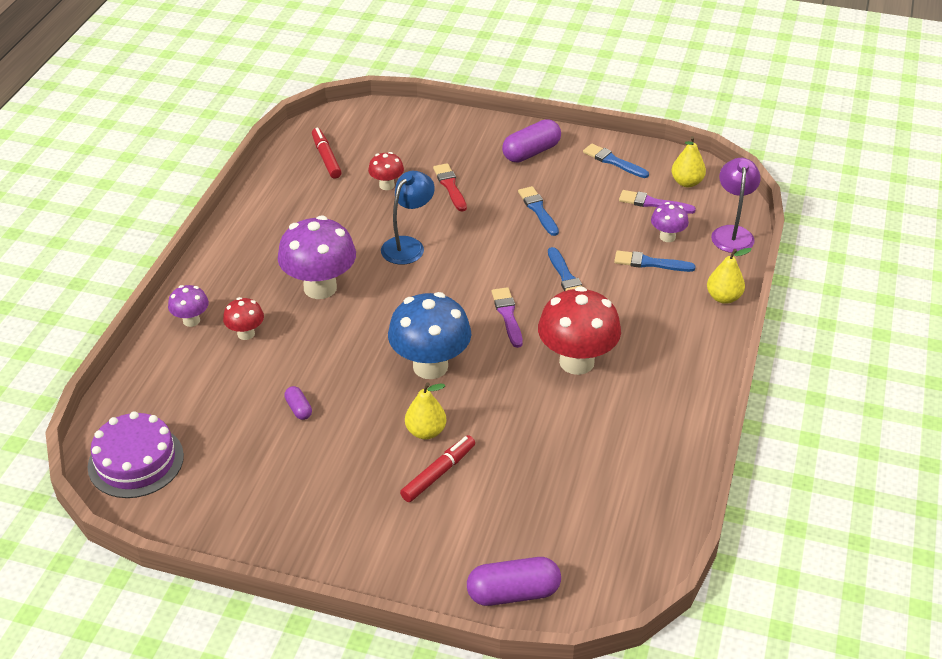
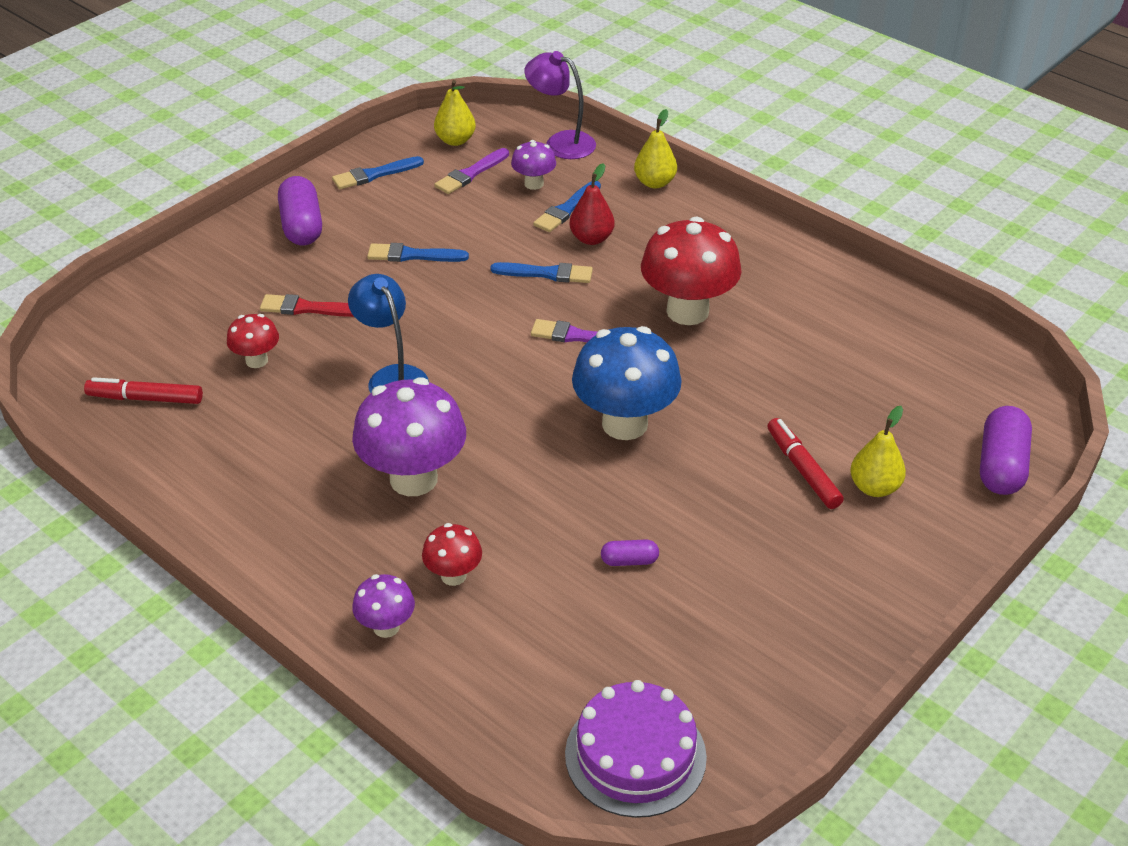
camera: 65 degrees left, 0 degrees up
(426, 431) = (731, 460): yellow pear -> yellow pear (874, 487)
(625, 286) = (591, 238): none -> red pear

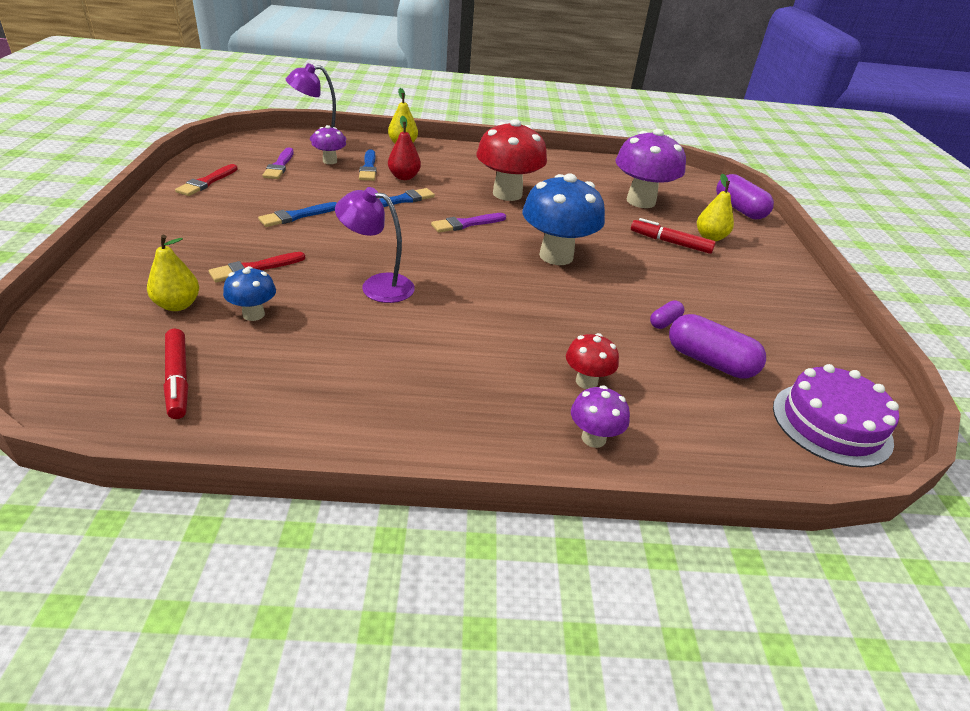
camera: 45 degrees left, 5 degrees down
(145, 398) = (178, 379): red marker -> red marker turned 75 degrees counterclockwise
(257, 360) = (253, 314): red mushroom -> blue mushroom
(302, 226) = (184, 223): purple capsule -> purple capsule (710, 361)
(374, 174) = (207, 182): blue brush -> red brush
(392, 377) = (377, 286): blue lamp -> purple lamp
(413, 479) = (477, 337): purple mushroom -> purple mushroom (640, 201)
(455, 140) = (245, 153): yellow pear -> yellow pear (177, 305)

